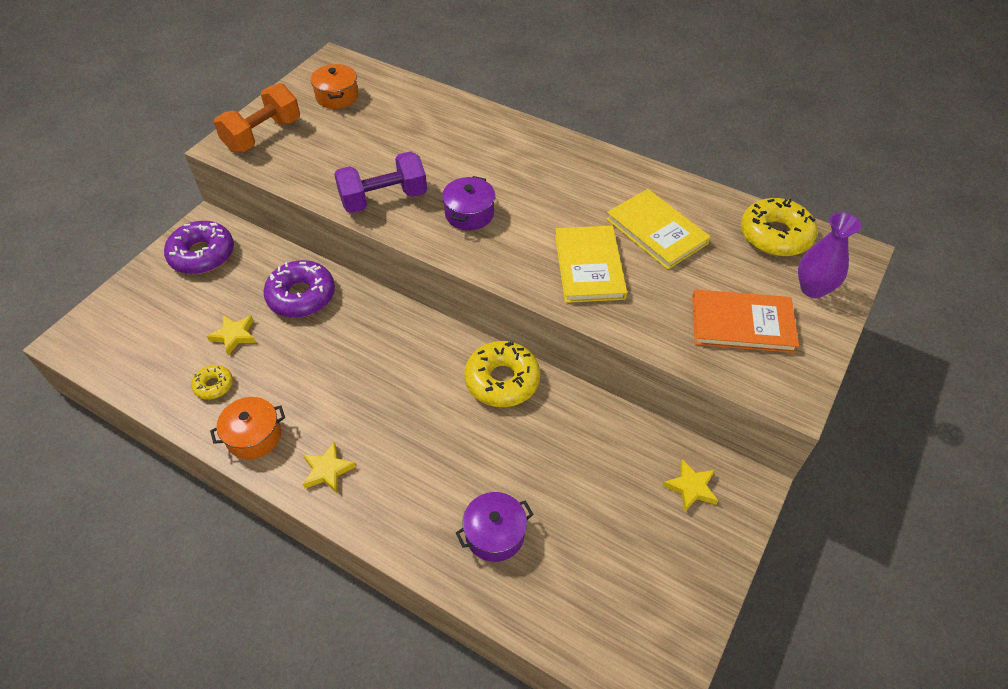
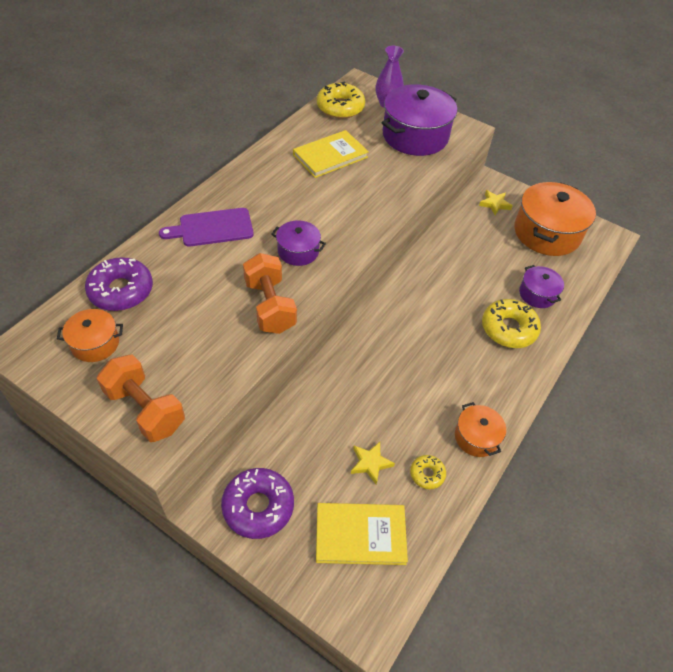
camera: 90 degrees left, 0 degrees up
(301, 296) = (326, 411): purple donut -> purple donut (121, 290)
(327, 470) = (502, 385): yellow star -> none
(384, 199) = (270, 306): purple dumbbell -> orange dumbbell
(496, 145) = (212, 228): none -> purple cutting board
(502, 380) = (419, 280): yellow donut -> yellow donut (508, 329)
(589, 266) = (362, 193): yellow book -> yellow book (360, 535)
(640, 566) = (547, 233): none -> orange pot
(742, 324) = (415, 136): orange book -> purple pot

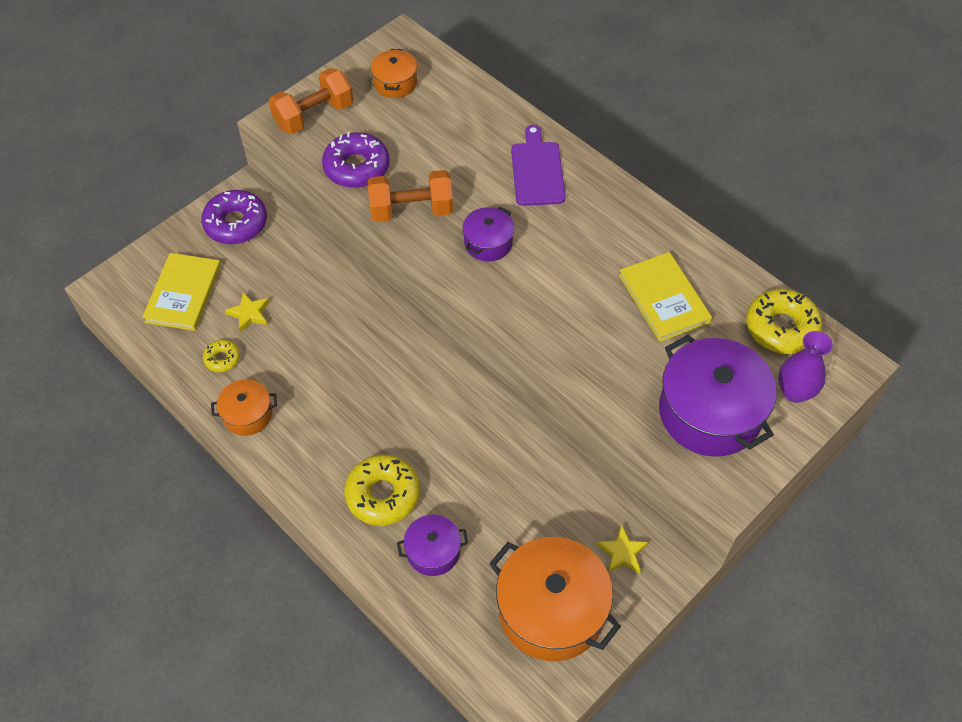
camera: 105 degrees right, 5 degrees up
(121, 290) = (456, 99): purple donut -> purple donut (356, 167)

